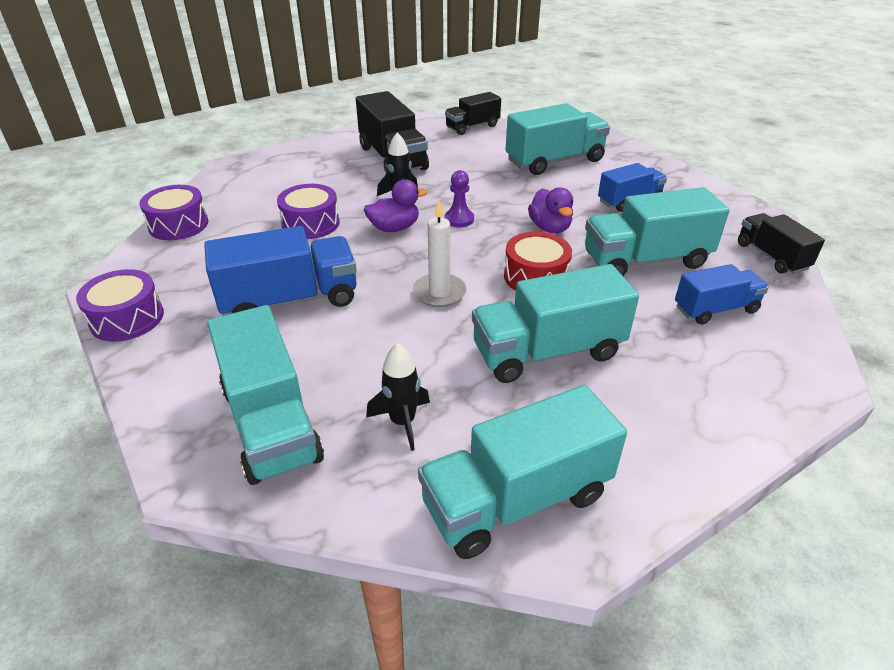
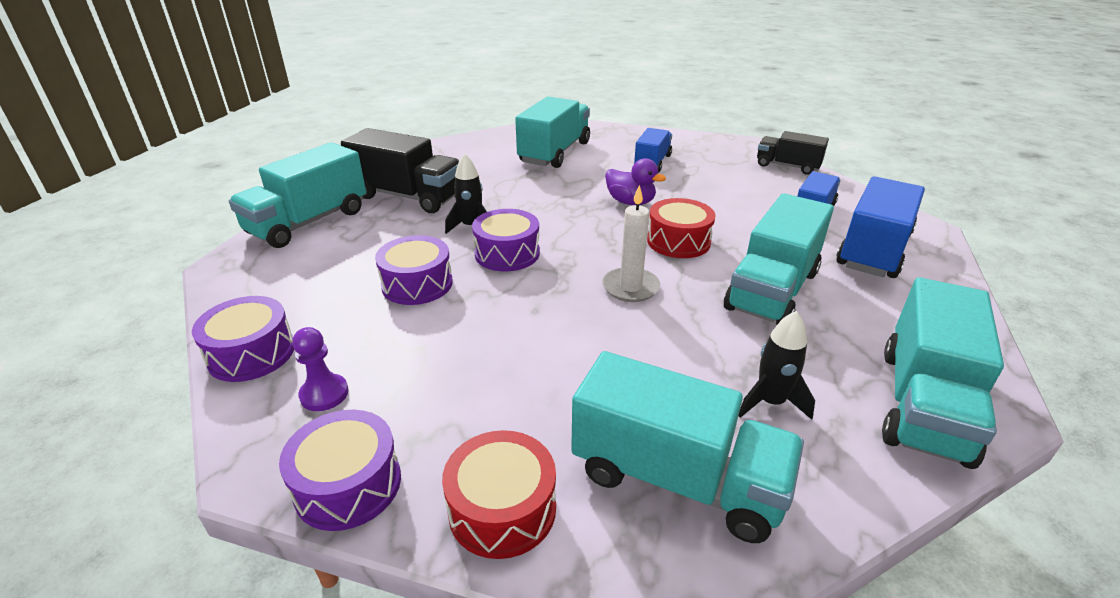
camera: 40 degrees left, 5 degrees down
(168, 376) = (502, 509): none -> red drum
(289, 300) = (511, 361): blue truck -> blue truck (873, 250)
(394, 228) = (507, 253): purple duck -> purple drum
(459, 219) = (552, 224): purple pawn -> purple pawn (324, 394)
(472, 127) = (443, 147): black truck -> none
(645, 260) = (726, 198): turquoise truck -> turquoise truck (308, 222)

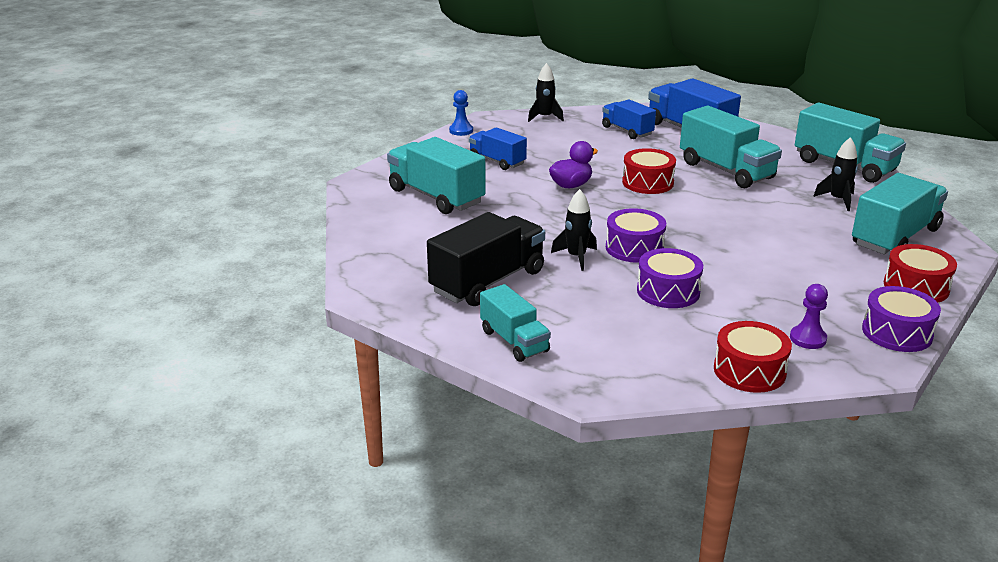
camera: 70 degrees left, 5 degrees down
(251, 353) = (749, 371): purple drum -> red drum
(308, 222) = (514, 341): turquoise truck -> turquoise truck, size x0.61
(630, 287) = (706, 212): white candle -> none
(703, 139) = (461, 131): none -> blue pawn
(787, 166) = (545, 117): black truck -> black rocket

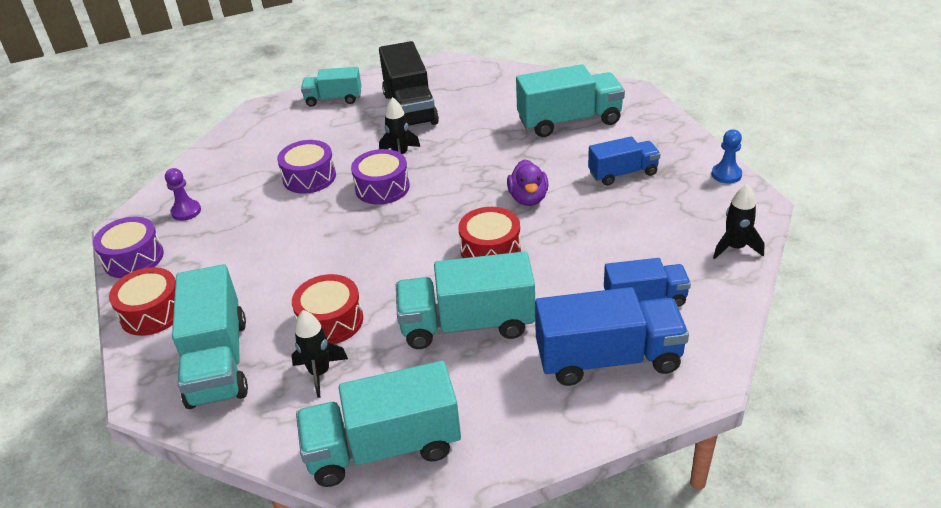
camera: 125 degrees right, 10 degrees up
(749, 371) = (196, 170): red drum -> red drum (330, 321)

